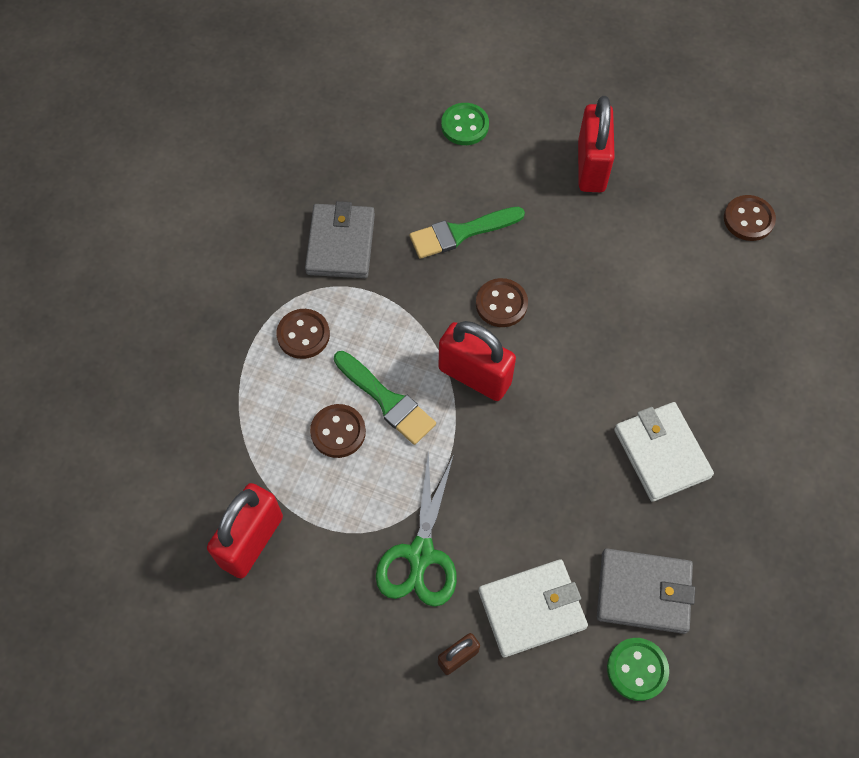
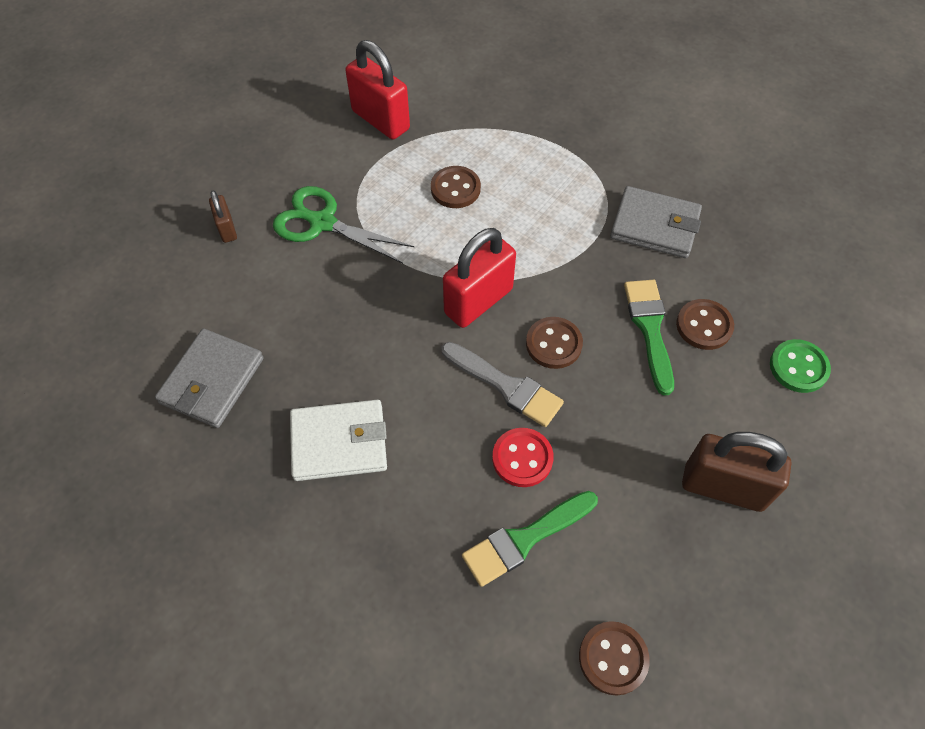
camera: 105 degrees right, 5 degrees down
(303, 335) = (559, 181): brown button -> brown button (704, 326)
(386, 400) = (475, 228): green brush -> green brush (525, 539)
(532, 609) = (240, 289): white wallet -> none
(557, 333) = (505, 386): none -> grey brush
(591, 166) = (723, 487): red padlock -> brown padlock
(620, 306) = (522, 458): none -> red button
(637, 669) = (150, 354): green button -> none

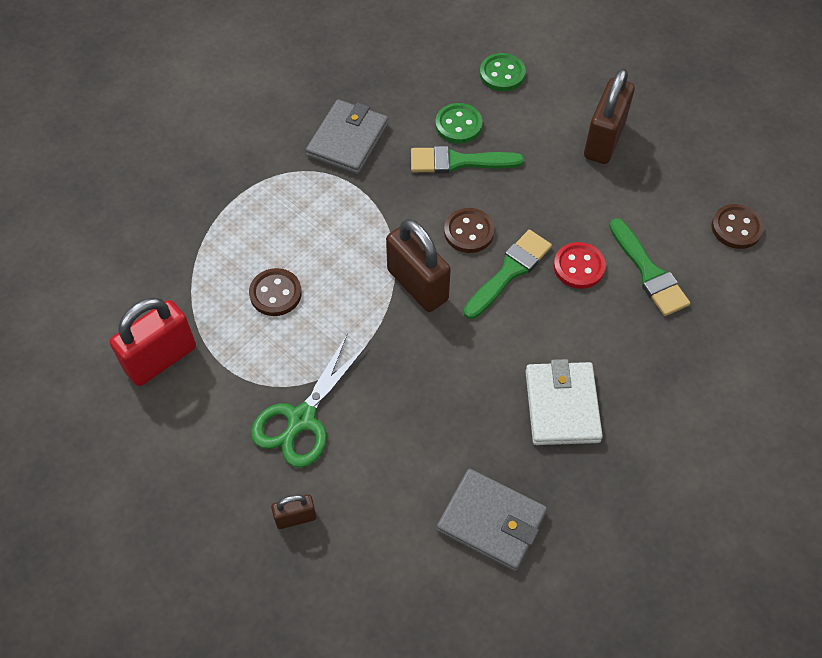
camera: 85 degrees left, 0 degrees up
(478, 301) = (417, 285): red padlock -> brown padlock
(505, 386) = (509, 272): grey brush -> green brush
(704, 326) = (458, 125): brown button -> green button

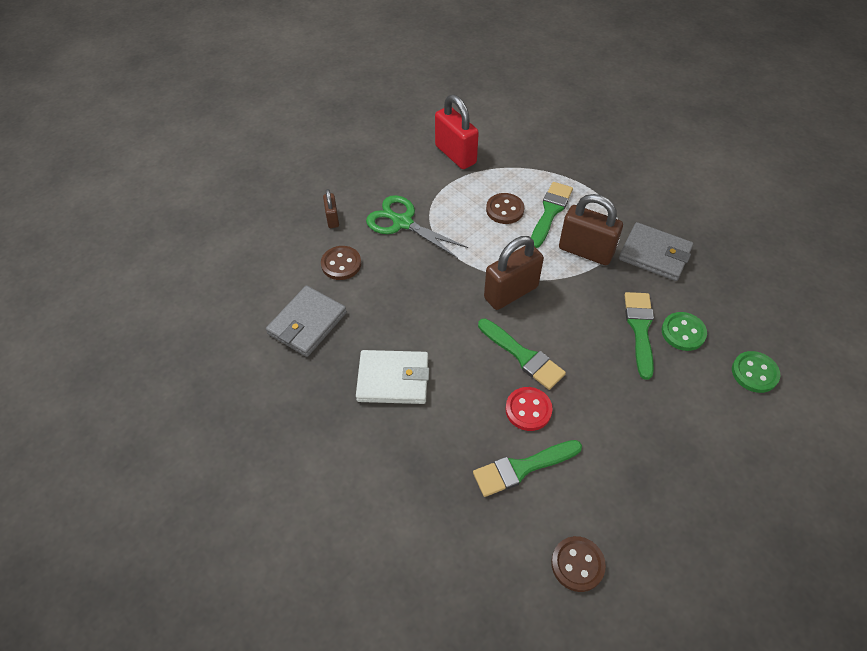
camera: 95 degrees right, 5 degrees down
(279, 242) = (550, 212): none -> green brush
(469, 232) = (564, 330): brown button -> brown button (341, 264)
(604, 140) = (681, 453): brown padlock -> brown padlock (585, 251)

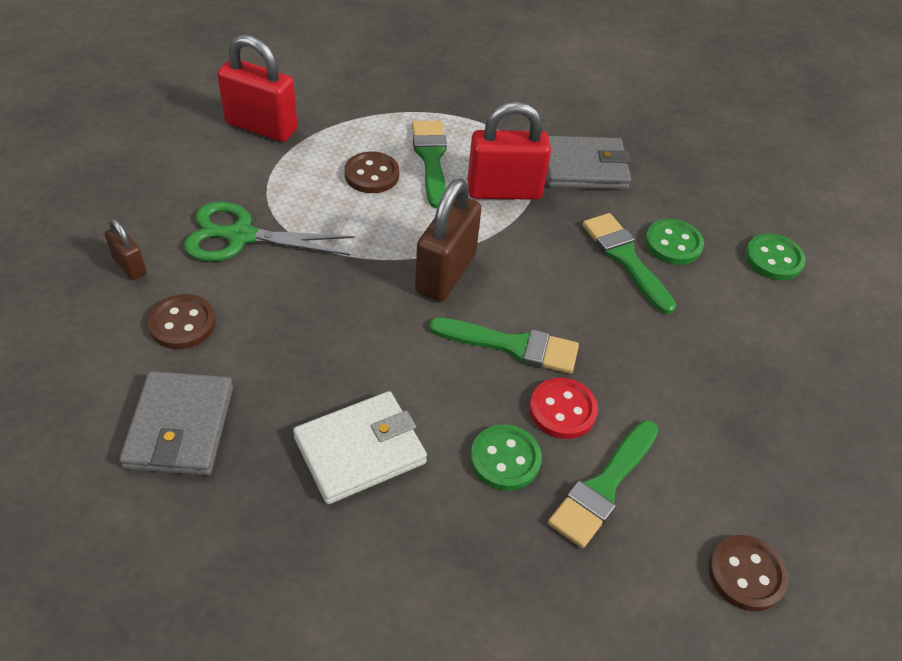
camera: 35 degrees left, 5 degrees down
(473, 423) = (505, 459): none -> green button
(585, 251) = (504, 191): brown padlock -> red padlock

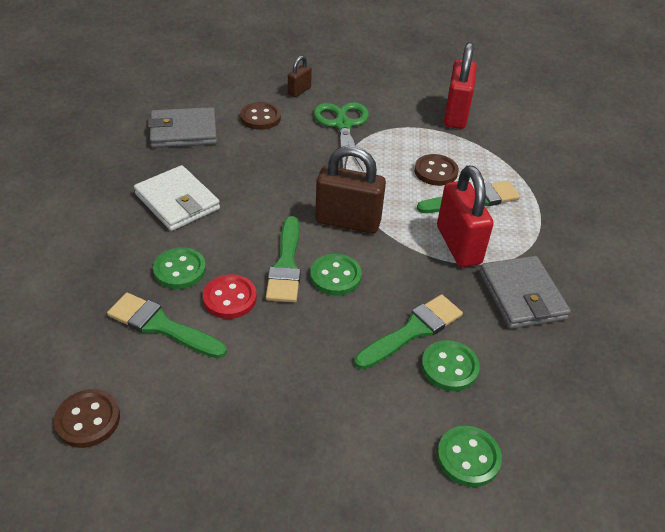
camera: 80 degrees right, 5 degrees down
(538, 303) = (335, 276): none -> green button

